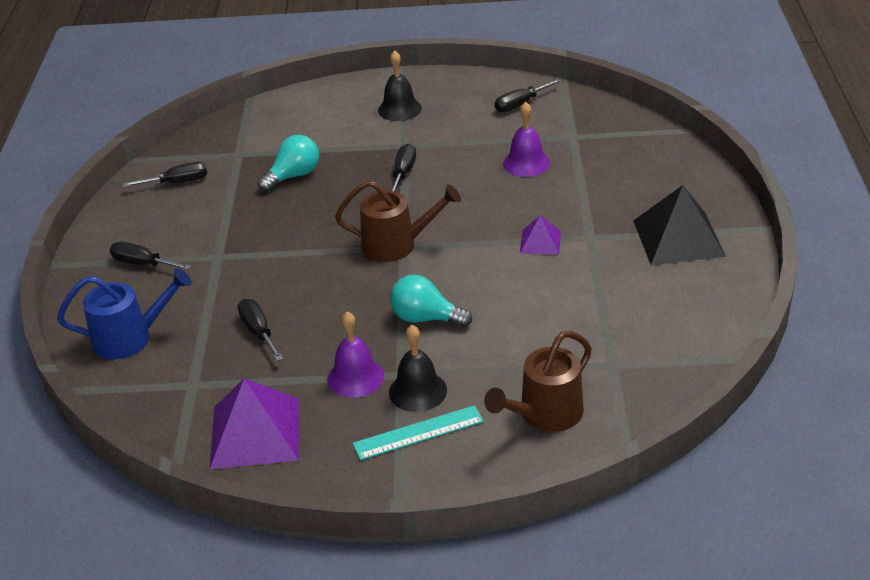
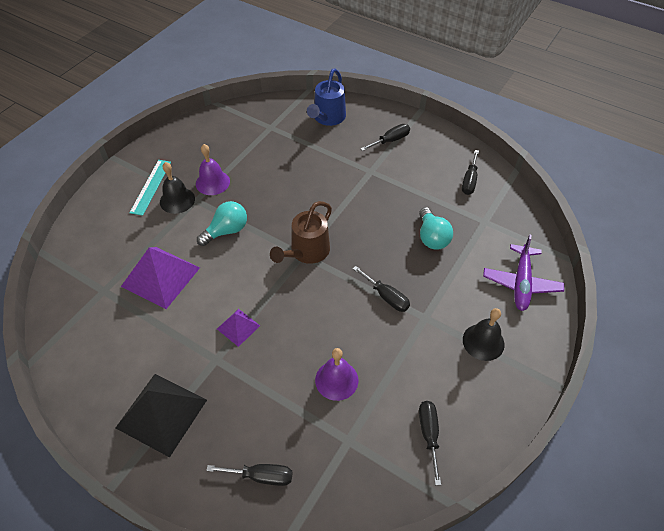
camera: 120 degrees right, 15 degrees up
(255, 433) = (215, 135): purple pyramid -> purple pyramid (161, 276)
(258, 332) = (286, 162): black screwdriver -> black screwdriver (261, 476)
(308, 111) = (521, 283): none -> purple plane
(544, 415) = (105, 239): brown watering can -> none

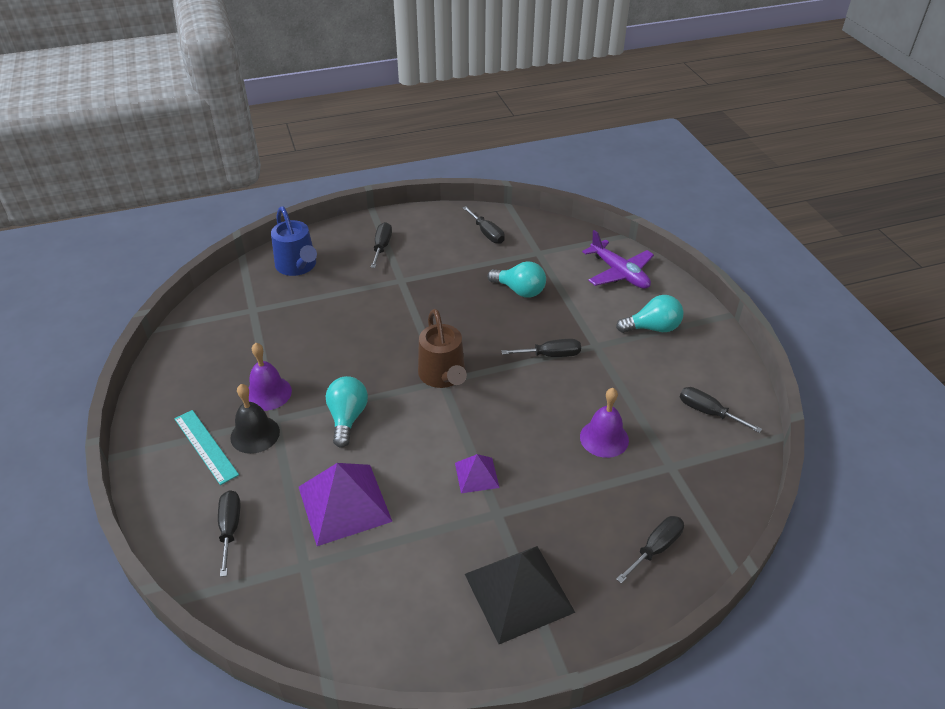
camera: 50 degrees left, 10 degrees down
(103, 240) = (230, 529): none -> black screwdriver
(483, 342) = (652, 328): black bell -> turquoise light bulb

